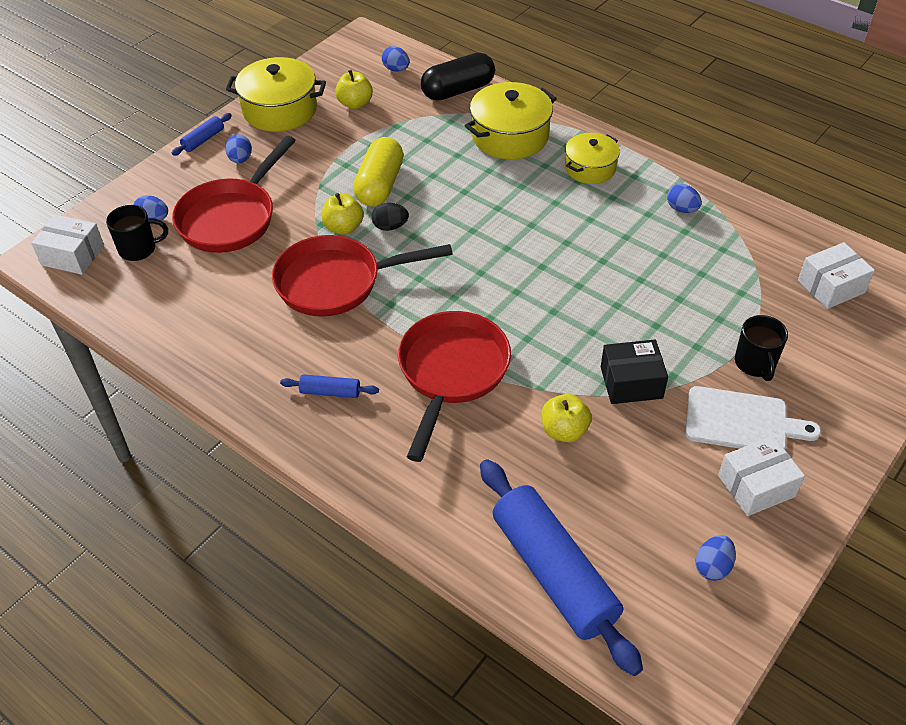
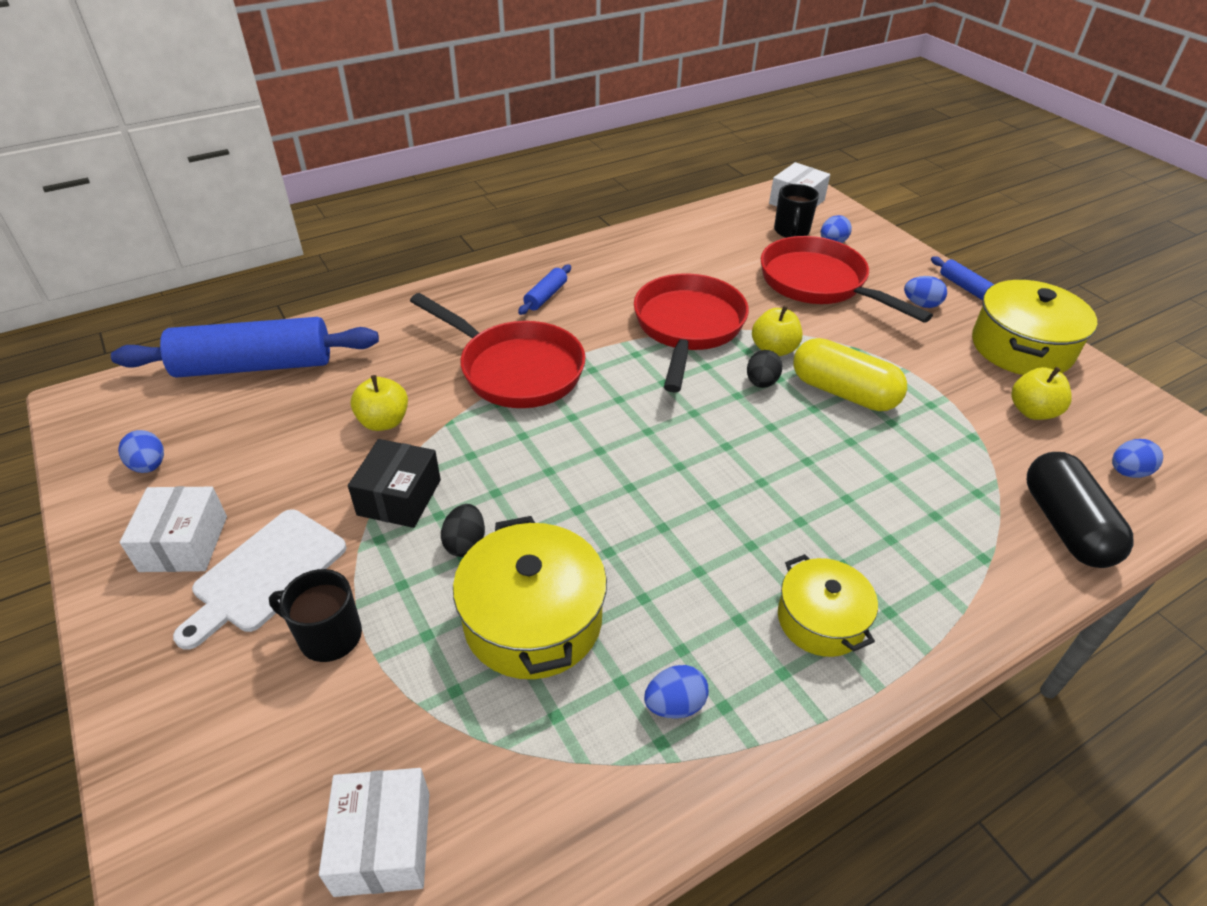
camera: 110 degrees right, 5 degrees down
(510, 136) = (927, 548): yellow pot -> yellow pot (533, 620)
(644, 330) = (465, 543): none -> black egg

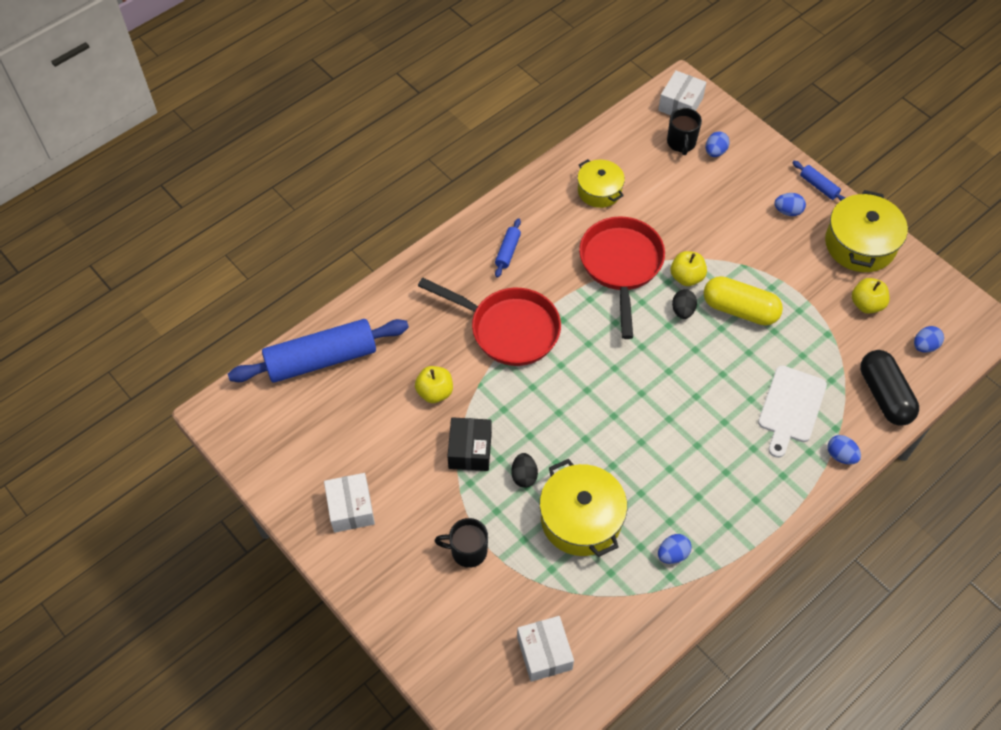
camera: 10 degrees left, 15 degrees up
(149, 466) = (295, 456): blue egg -> blue egg (840, 455)
(265, 574) = (411, 519): white cutting board -> white cutting board (791, 407)
(819, 284) = (710, 202): red pan -> none
(821, 620) = (744, 488): yellow pot -> yellow pot (599, 191)

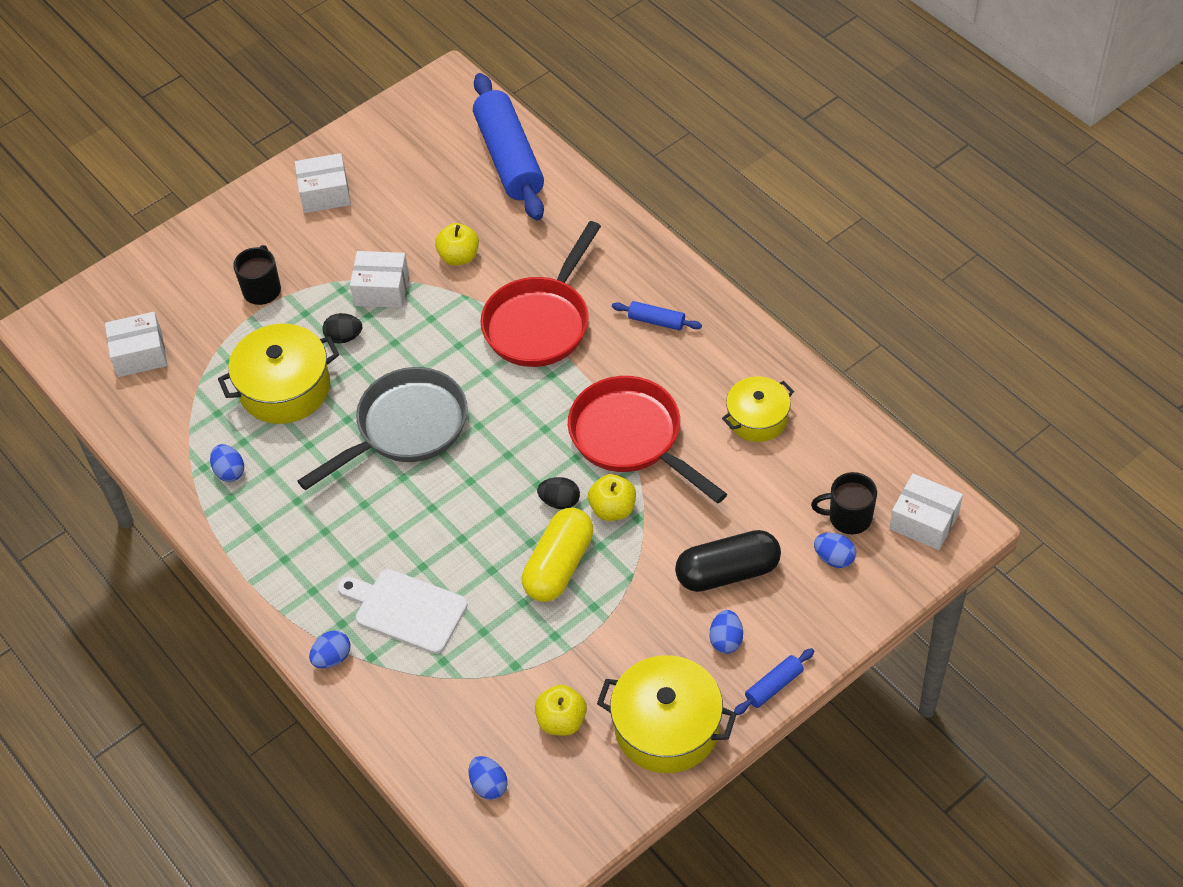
camera: 95 degrees right, 5 degrees down
(470, 450) = (381, 289): black box -> white box
(620, 420) = (405, 428): none -> grey pan
(621, 266) = (632, 438): red pan -> red pan turned 135 degrees counterclockwise
(884, 395) = (414, 722): black capsule -> black capsule (727, 572)

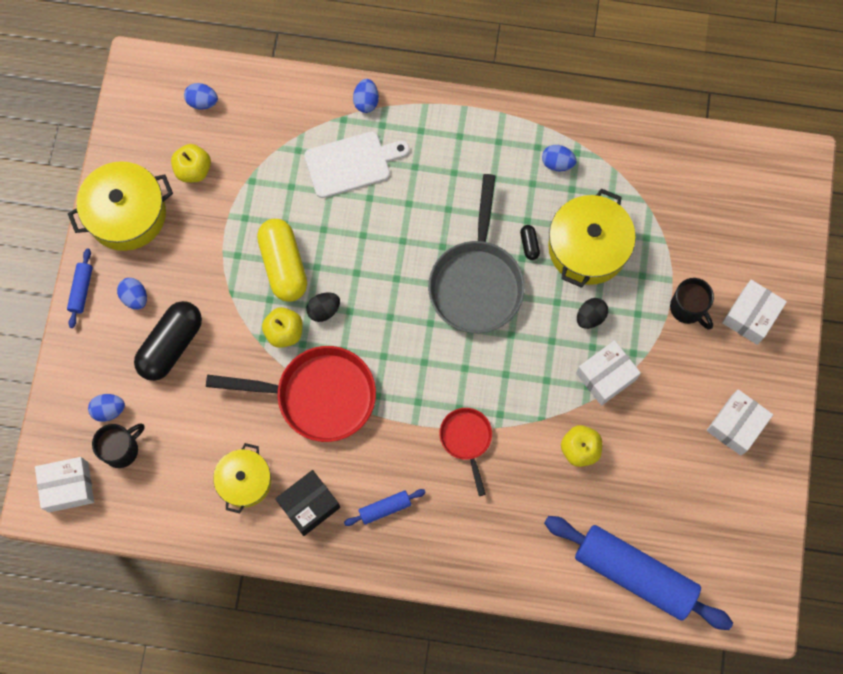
camera: 135 degrees right, 20 degrees up
(140, 354) = (711, 194): white box -> white box (750, 316)
(329, 425) = (529, 245): none -> black capsule
(540, 322) = (466, 440): red pan -> red pan, size x0.54
(717, 365) = (309, 505): none -> black box

